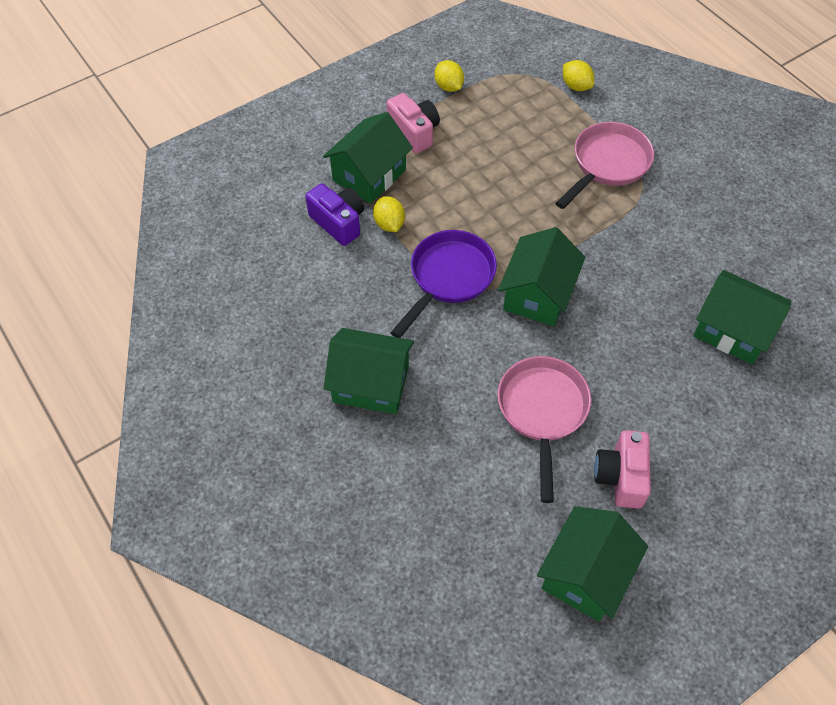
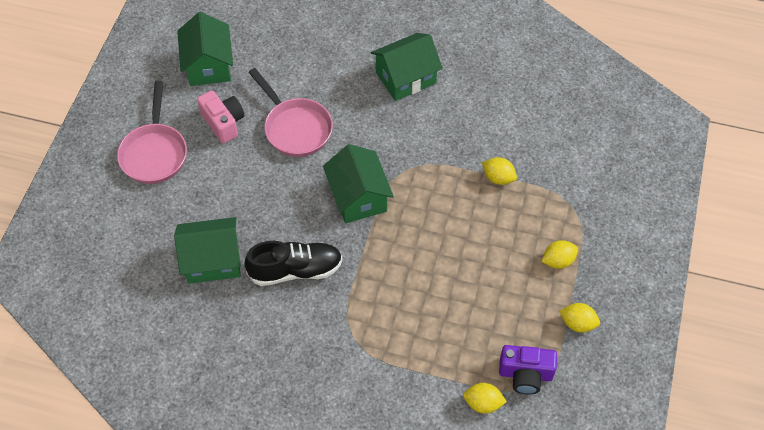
camera: 140 degrees right, 0 degrees up
(338, 222) = (530, 156): purple camera -> purple camera (525, 374)
(369, 175) = (550, 203): green house -> none
(414, 132) = (558, 261): pink camera -> yellow lemon
(448, 278) = (424, 168): purple pan -> none
(607, 164) = (395, 338): pink pan -> pink pan (154, 153)
(654, 269) = (295, 270): none -> black shoe

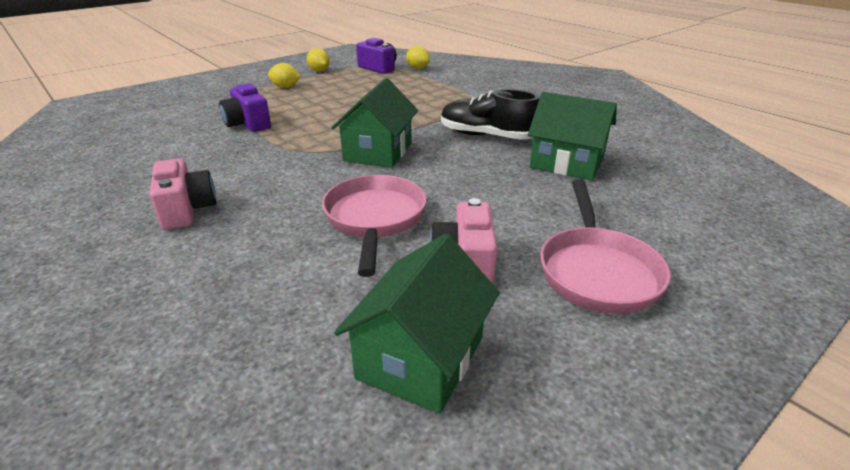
camera: 145 degrees left, 25 degrees down
(154, 153) = (597, 271): pink pan -> pink pan turned 150 degrees clockwise
(406, 78) = (186, 210): green house -> pink camera
(498, 178) = (248, 124): yellow lemon -> purple camera

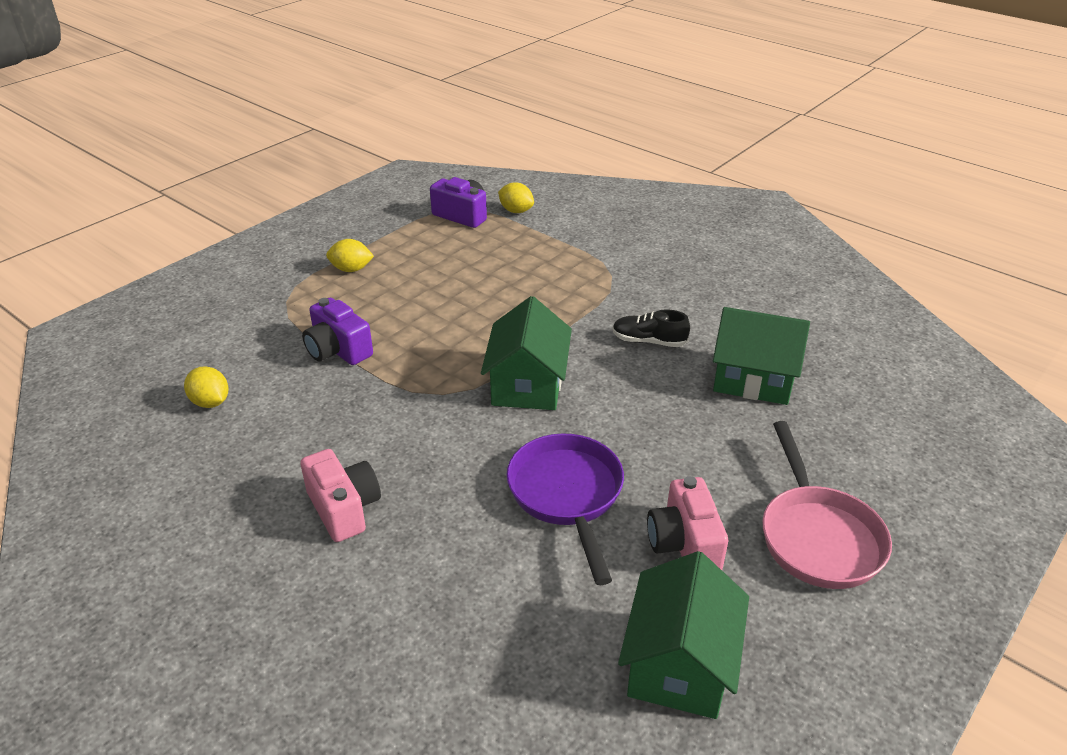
camera: 10 degrees left, 5 degrees up
(319, 71) = (382, 229): yellow lemon -> yellow lemon (210, 402)
(374, 219) = (567, 495): pink pan -> purple pan
(487, 136) = (648, 341): black shoe -> black shoe, size x0.61

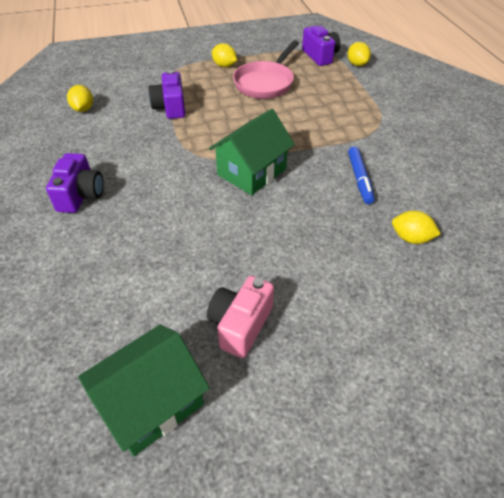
camera: 35 degrees right, 10 degrees up
(344, 509) = (81, 195): pink camera -> purple camera
(567, 495) = (202, 252): purple pan -> none
(648, 341) = (359, 179): black shoe -> blue marker
(753, 379) = (411, 238): green house -> yellow lemon
(817, 536) = (341, 377): pink pan -> pink pan (266, 83)

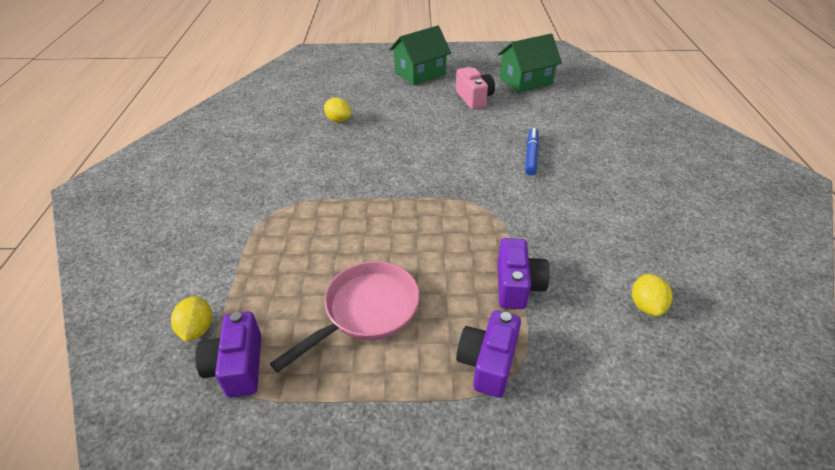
camera: 165 degrees left, 5 degrees down
(81, 195) = (602, 186): purple camera -> purple camera (488, 363)
(224, 66) = (418, 373): yellow lemon -> none
(240, 324) = (474, 98): pink camera -> pink camera turned 60 degrees counterclockwise
(251, 172) = (436, 183): green house -> green house (420, 73)
(359, 179) = (341, 162): blue marker -> blue marker (531, 155)

